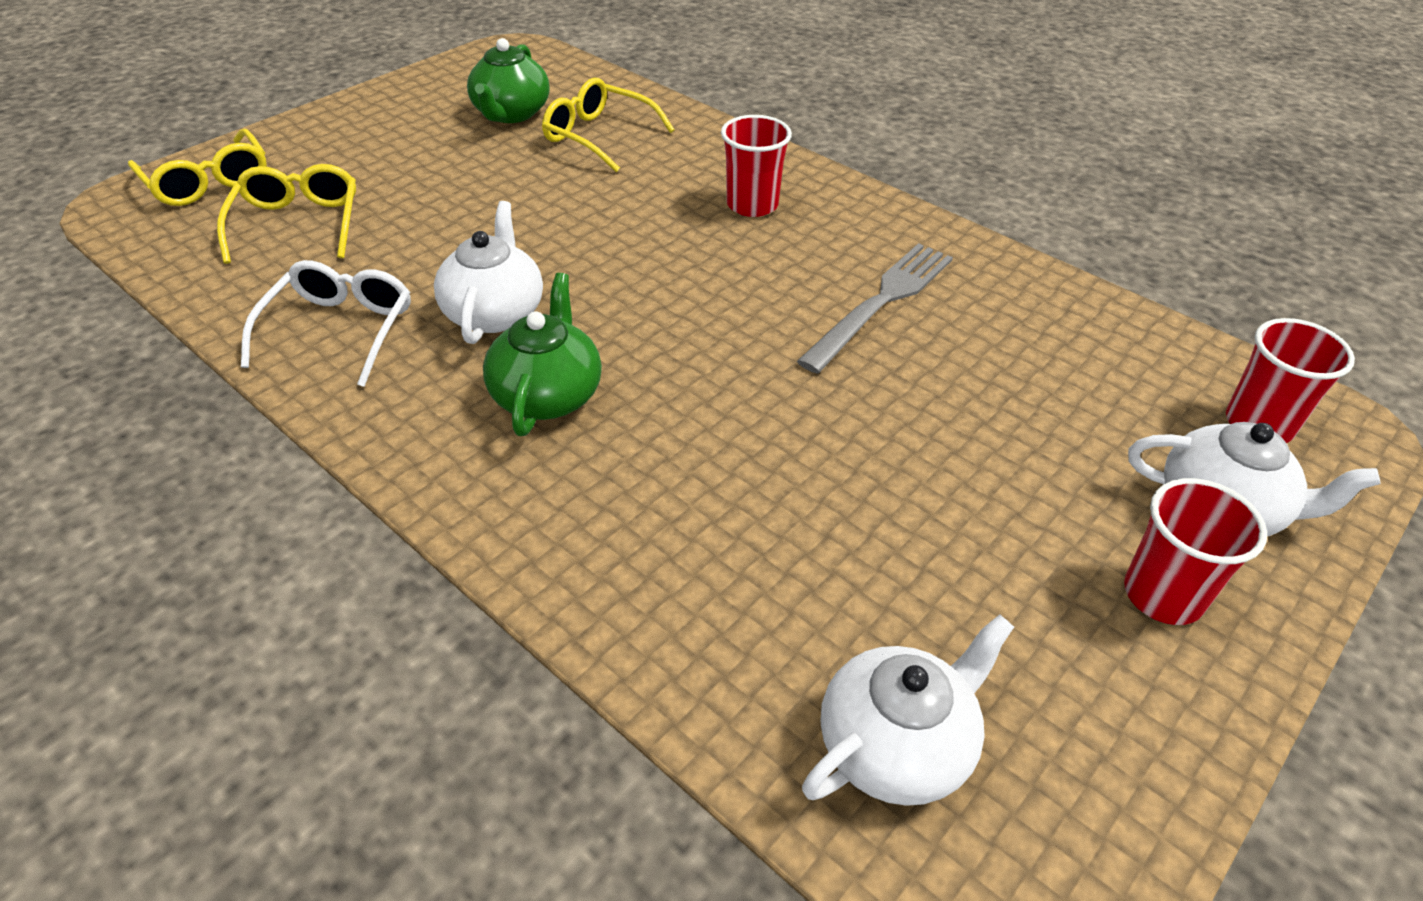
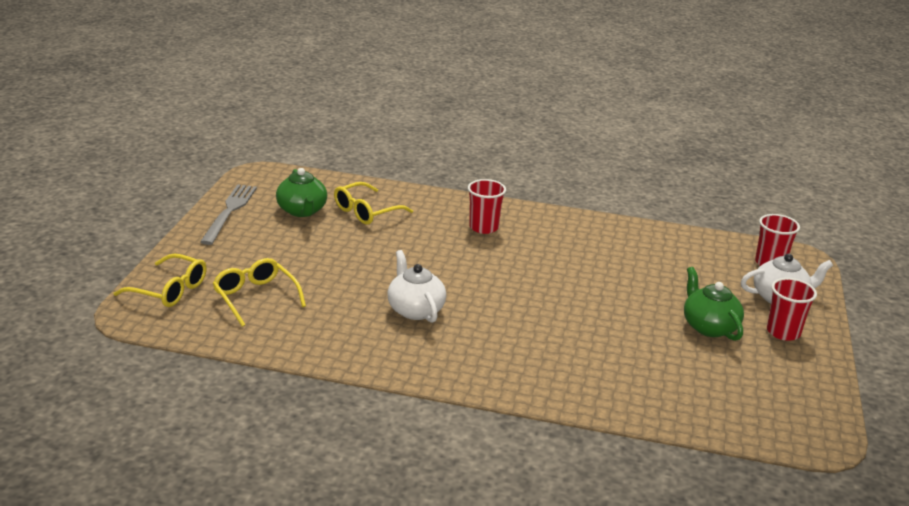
camera: 30 degrees left, 15 degrees down
(340, 330) = (347, 339): white glasses -> none
(547, 395) = (482, 336): green teapot -> green teapot (708, 326)
(598, 136) = (366, 212): yellow glasses -> yellow glasses turned 45 degrees counterclockwise
(881, 303) = (586, 256): grey fork -> grey fork (229, 212)
(897, 745) = (737, 406): white teapot -> none

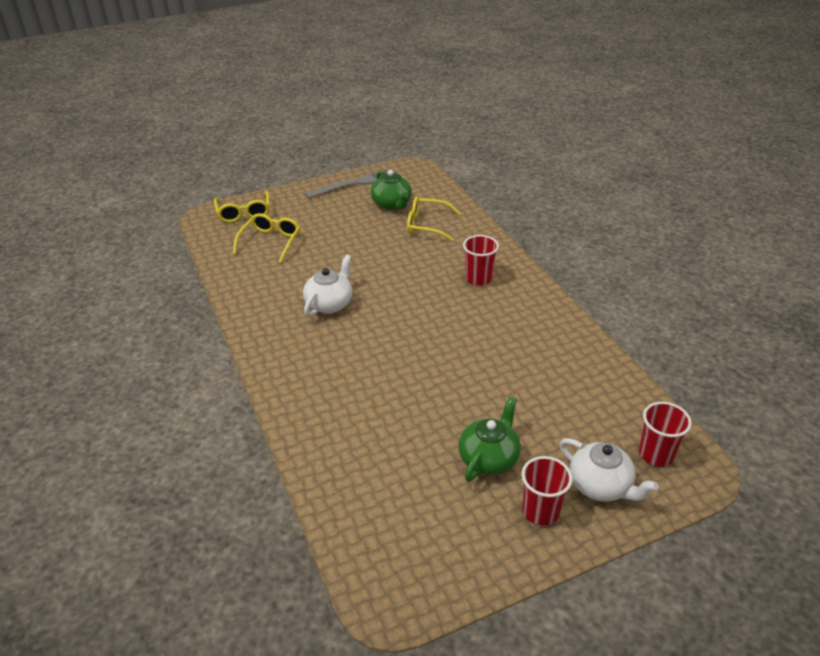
camera: 55 degrees right, 10 degrees up
(302, 211) = (392, 204): green teapot -> green teapot turned 60 degrees counterclockwise

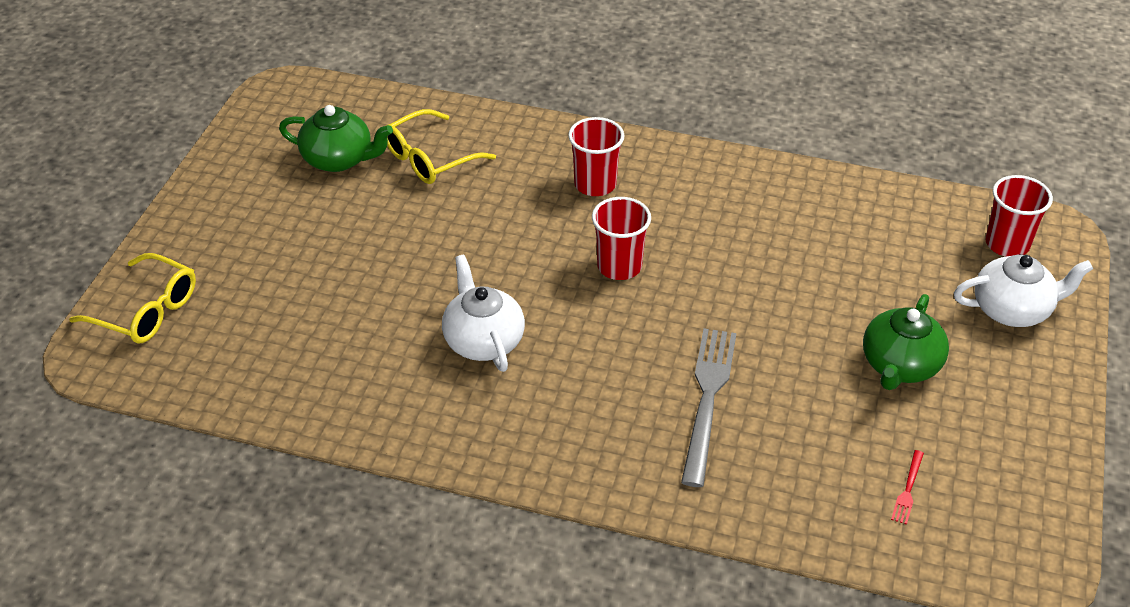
camera: 50 degrees left, 5 degrees up
(270, 242) = (263, 322): yellow glasses -> none
(354, 184) = (237, 164): grey fork -> grey fork (707, 399)
(395, 511) = (908, 489): none -> red fork
(489, 458) = (900, 366): green teapot -> green teapot turned 135 degrees counterclockwise
(540, 511) = (1007, 375): red cup -> red cup (619, 266)

